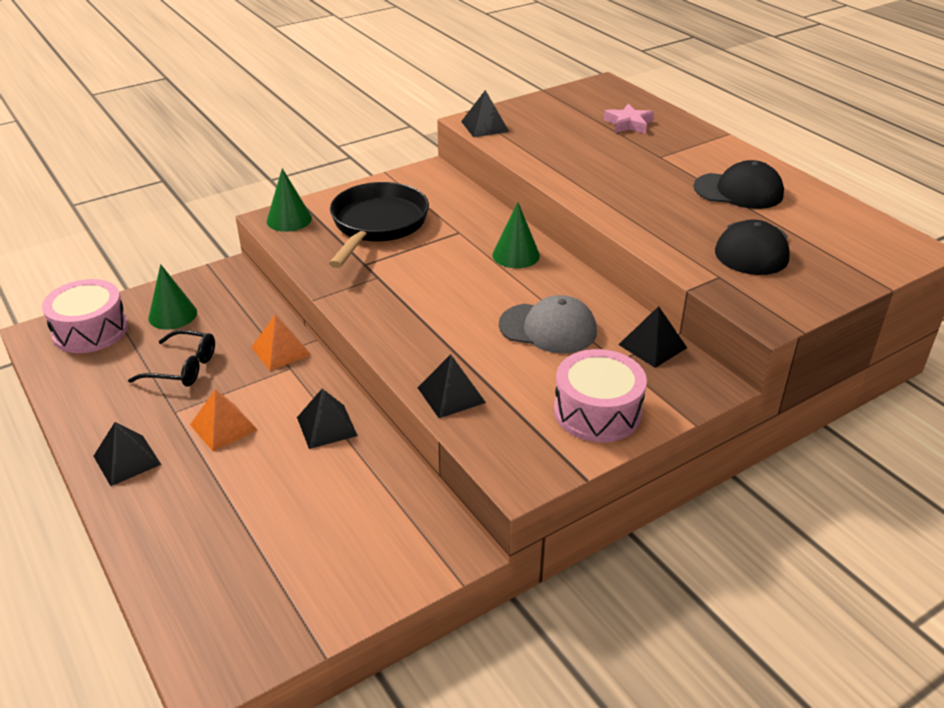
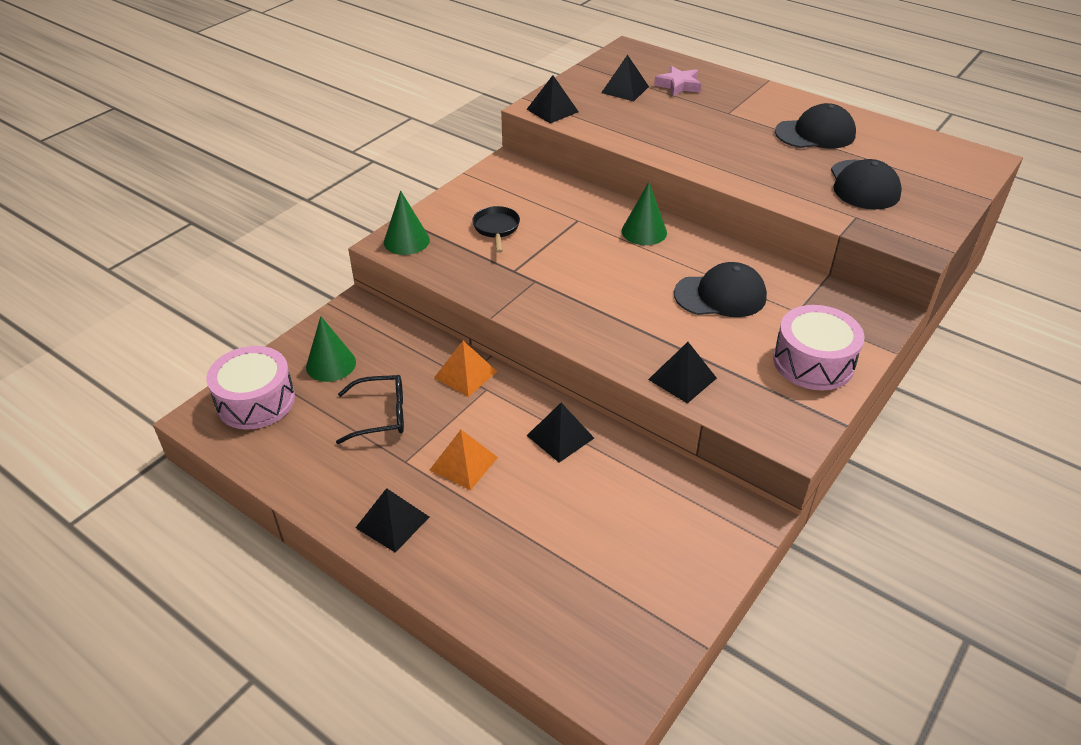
camera: 20 degrees left, 5 degrees up
(377, 225) = (496, 228): black pan -> black pan, size x0.48
(548, 328) = (720, 295): grey cap -> black cap
(652, 346) = (816, 291): black pyramid -> black pyramid (625, 89)

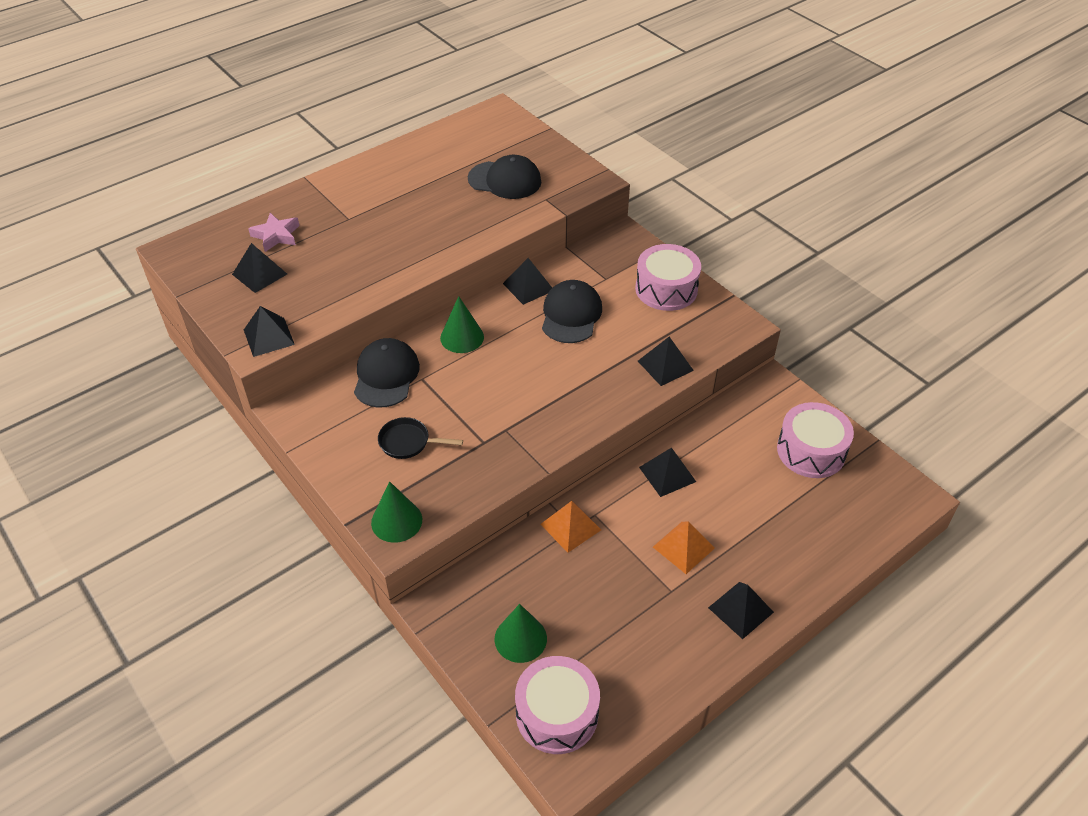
camera: 75 degrees left, 5 degrees up
(381, 415) = (608, 602): black glasses -> none
(651, 569) = (811, 451): none -> pink drum
(744, 259) = (528, 286): none -> black pyramid
(815, 134) = (414, 180): black cap -> black cap (386, 376)

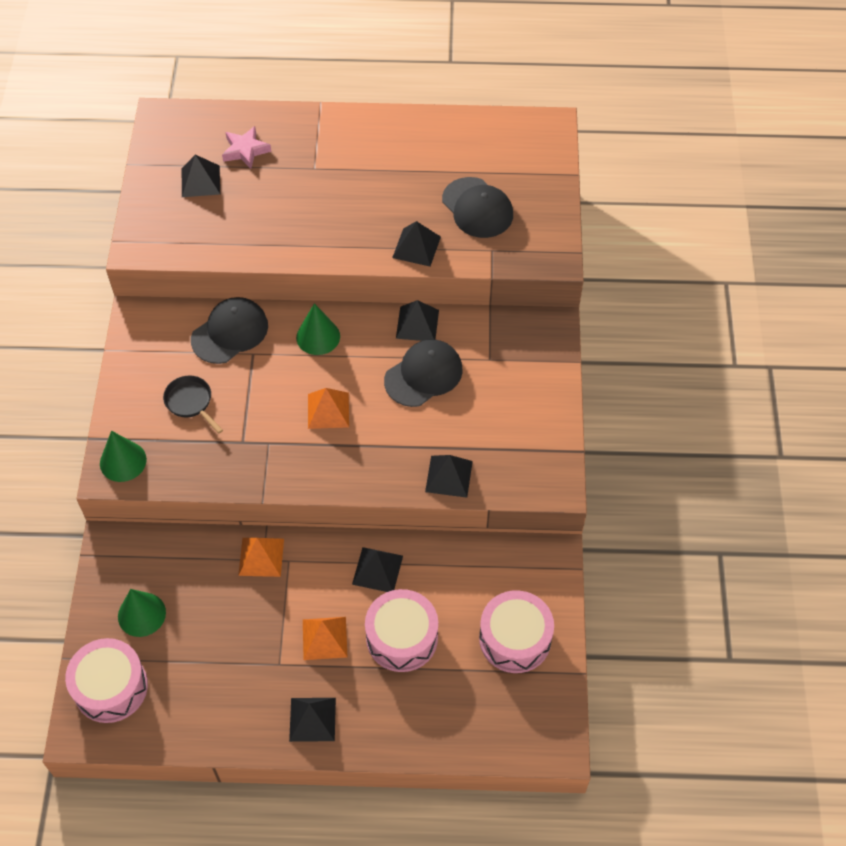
camera: 40 degrees right, 10 degrees up
(269, 337) = (155, 245): black pyramid -> black pyramid (416, 247)
(527, 379) = (328, 410): none -> orange pyramid
(666, 289) = (529, 405): pink drum -> pink drum (402, 637)

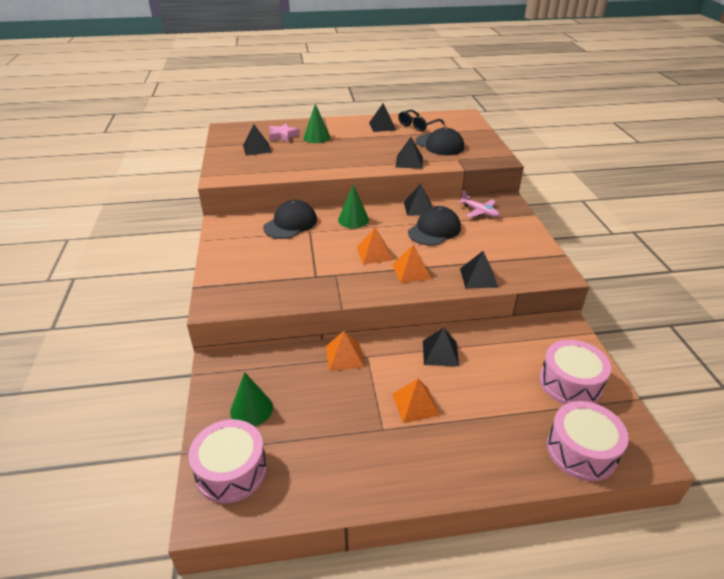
camera: 10 degrees left, 20 degrees down
(123, 461) = (223, 297): green cone -> green cone (317, 137)
(191, 402) = (270, 260): black pan -> none
(312, 719) = (427, 468): black pyramid -> black pyramid (382, 126)
(366, 451) = (411, 271): none -> orange pyramid
(402, 637) = (479, 395): pink drum -> pink drum (581, 450)
(462, 148) = (418, 125): none -> black glasses
(502, 345) = (480, 212): none -> pink plane

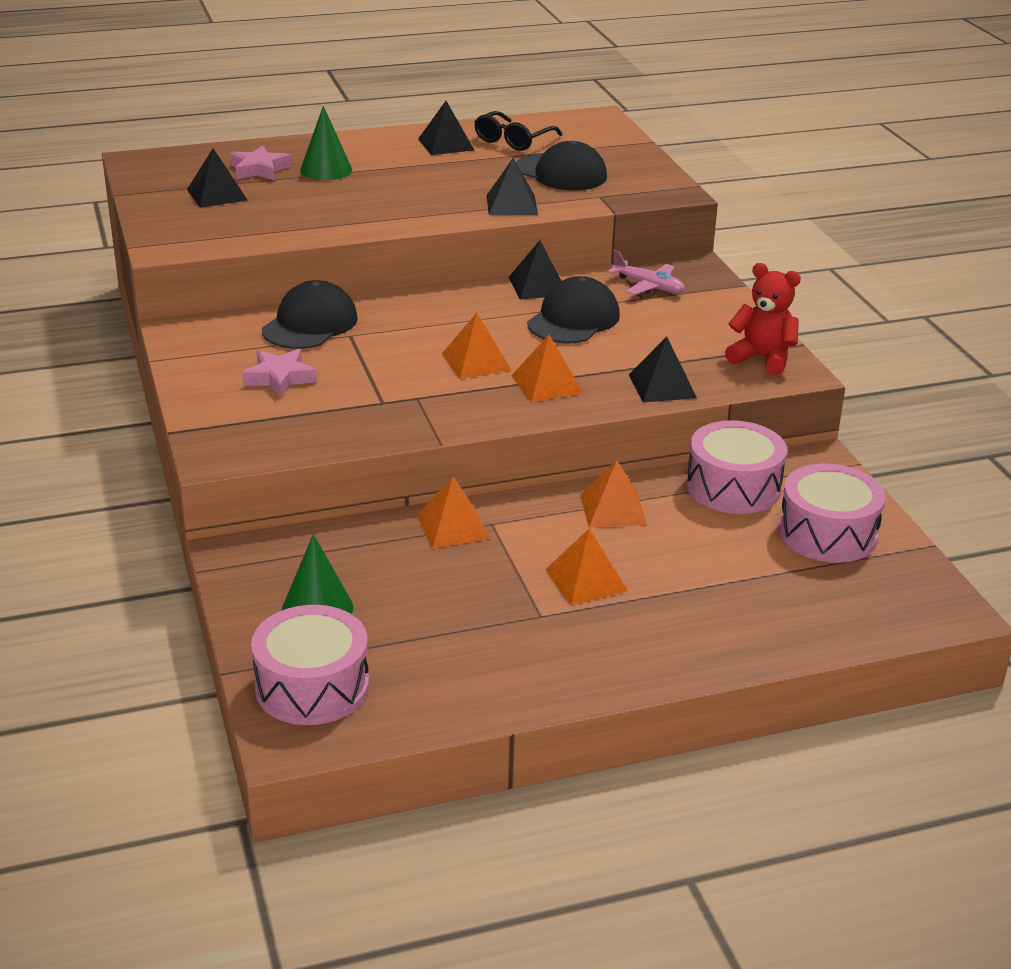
camera: 10 degrees left, 5 degrees down
(264, 256) = (280, 378): none -> pink star
(353, 220) = (424, 311): green cone -> none
(440, 353) = (613, 509): black pyramid -> orange pyramid
(540, 263) = (762, 358): none -> red teddy bear
(581, 450) = (850, 615): pink drum -> pink drum (733, 487)

